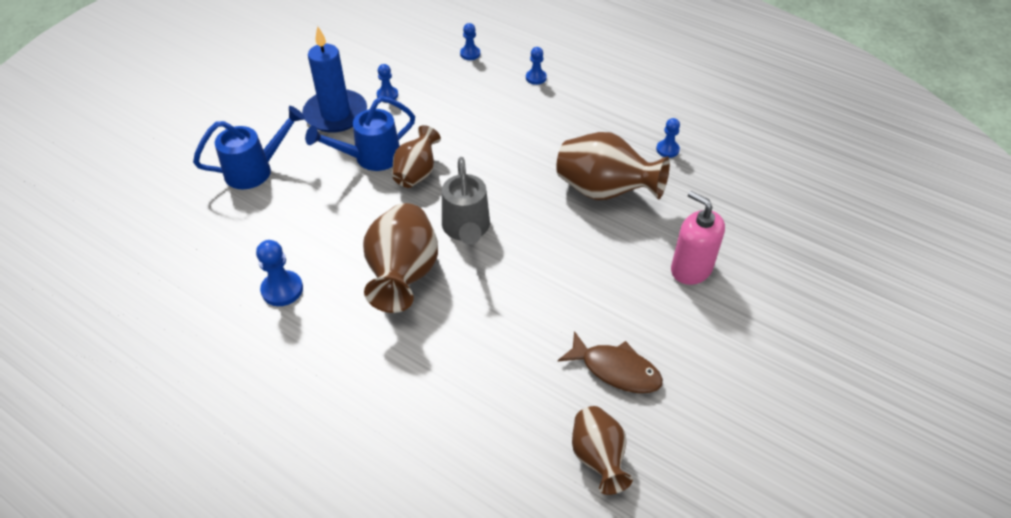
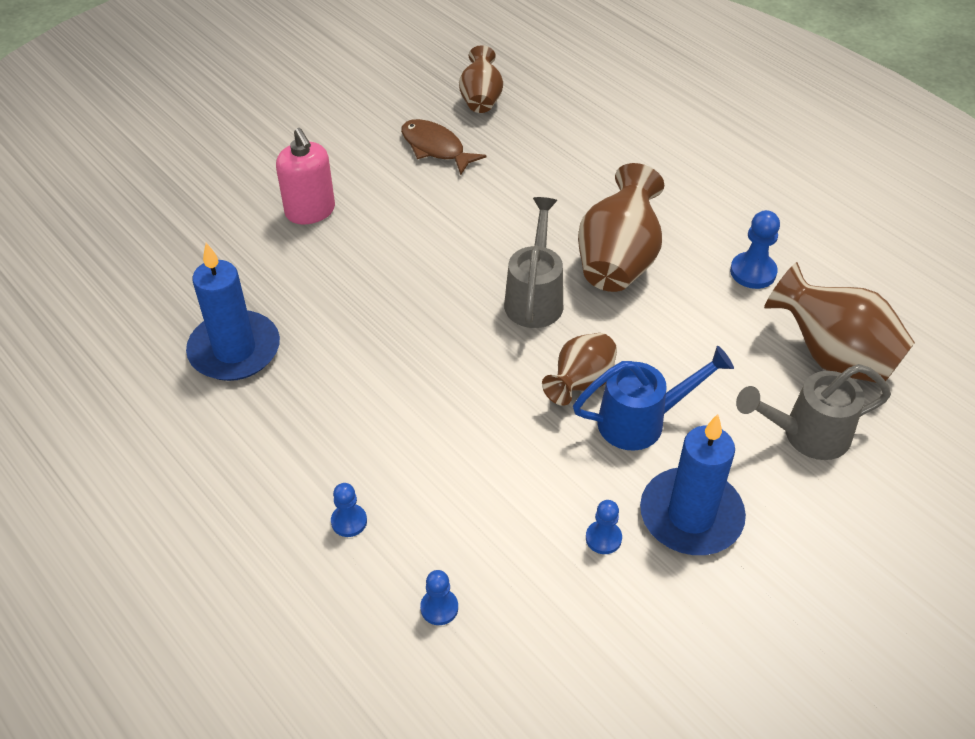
camera: 165 degrees left, 0 degrees up
(256, 170) = (806, 435): blue watering can -> grey watering can
(604, 191) = (350, 310): brown vase -> brown vase (832, 356)
(667, 149) = (234, 350): blue pawn -> blue candle

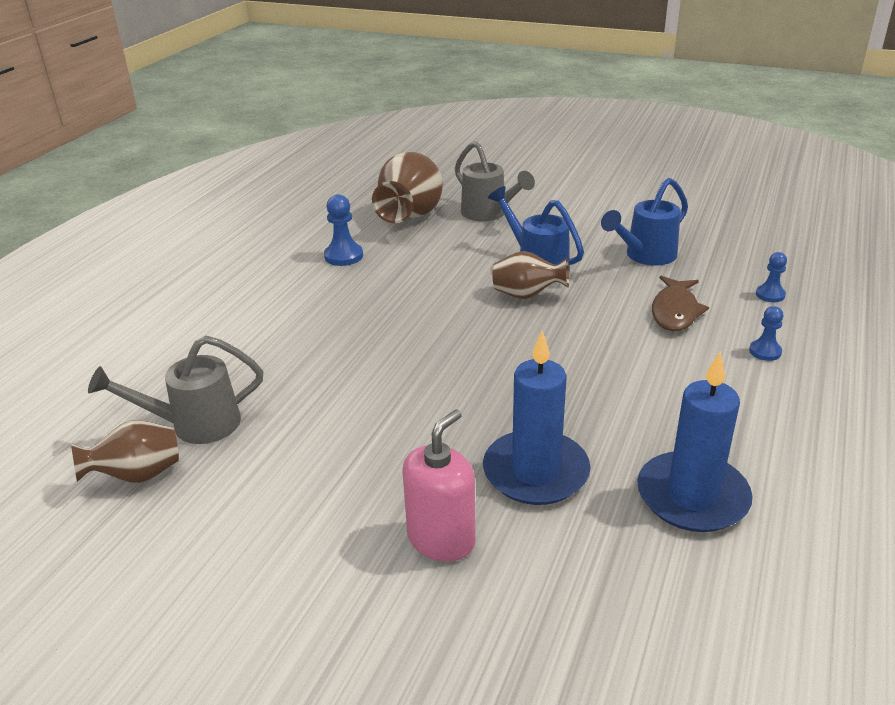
camera: 115 degrees left, 15 degrees down
(435, 148) = (258, 478): brown fish -> brown fish (675, 311)
(535, 298) = (453, 340): grey watering can -> grey watering can (195, 425)
(603, 538) = (645, 256): blue pawn -> blue watering can
(618, 261) = (375, 313): brown vase -> none
(691, 515) = (593, 234): blue candle -> blue candle (535, 472)

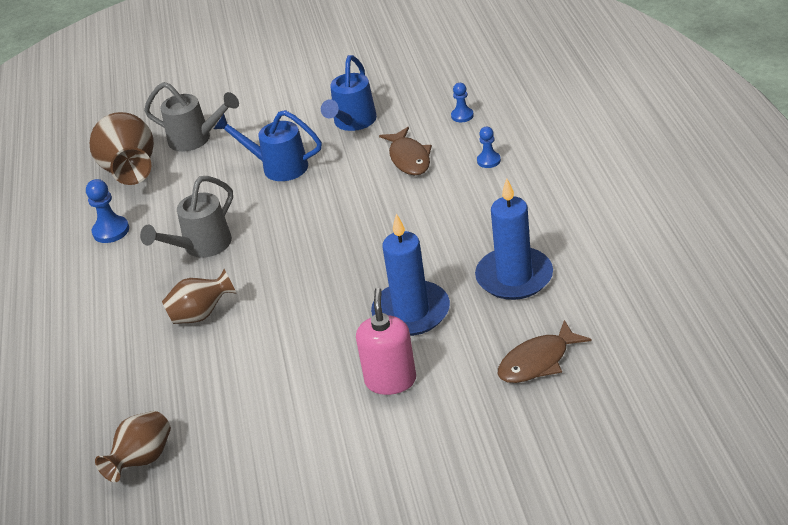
camera: 30 degrees left, 5 degrees up
(195, 425) = (144, 408): grey watering can -> grey watering can (201, 247)
(527, 295) = (293, 195): brown vase -> brown vase (201, 314)
(636, 625) = (538, 361): none -> brown fish

